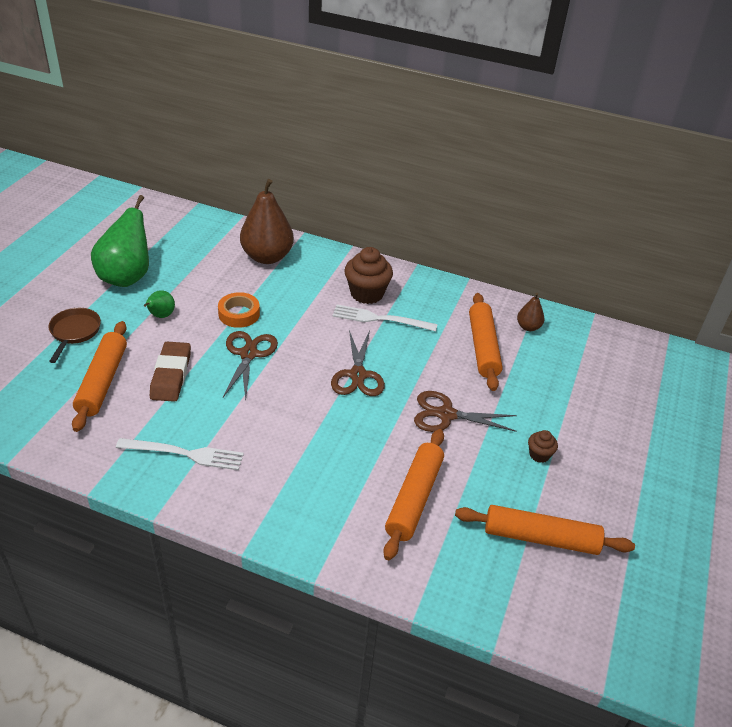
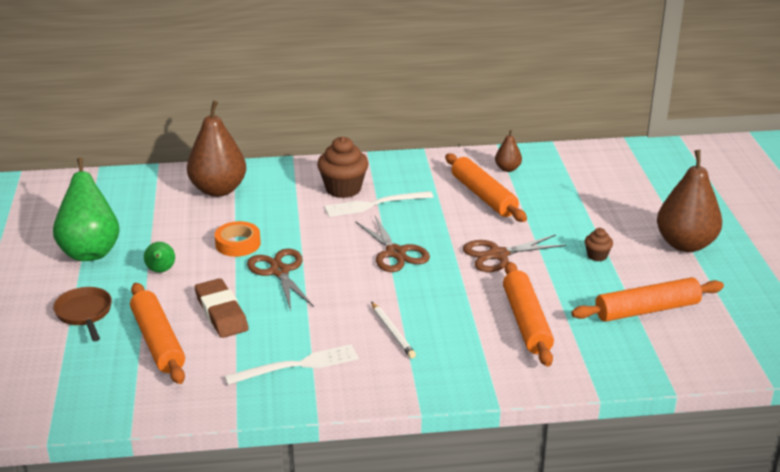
camera: 25 degrees left, 10 degrees down
(288, 456) = (392, 332): none -> white pencil
(639, 479) = (685, 244): none -> brown pear

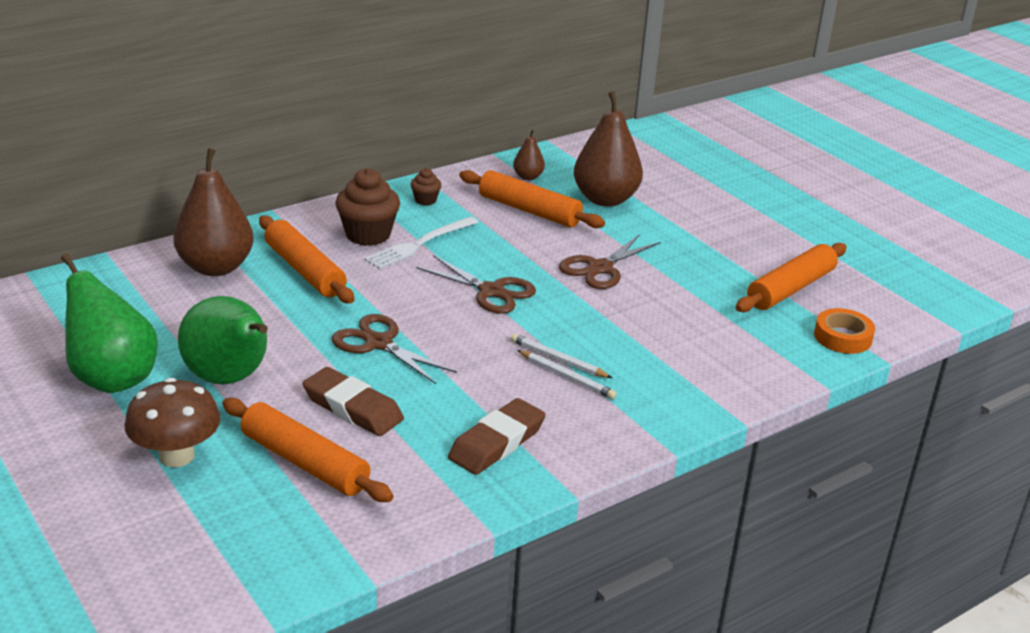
camera: 30 degrees left, 0 degrees up
(85, 314) = (176, 456): brown pan -> brown mushroom
(161, 271) = (230, 379): green pear -> green pear, size x2.11
(238, 244) = (299, 324): orange tape -> orange tape (842, 337)
(297, 365) = (496, 442): white fork -> brown eraser
(398, 317) = (558, 359): none -> white pencil
(526, 322) = (691, 329): orange rolling pin -> orange rolling pin (305, 270)
(597, 256) = (696, 246): brown cupcake -> brown cupcake (425, 200)
(685, 244) = (766, 216): brown pear -> brown pear (605, 199)

